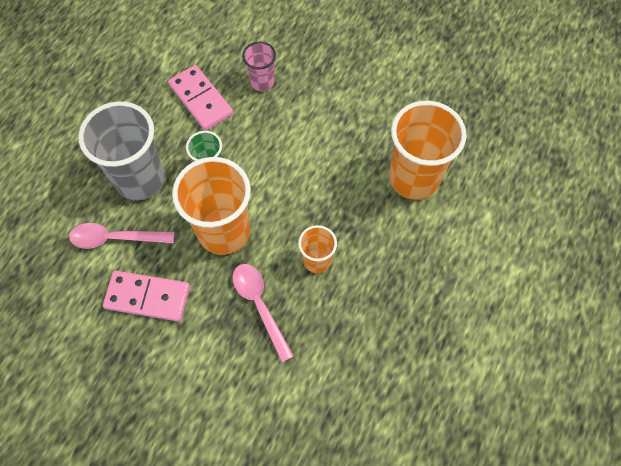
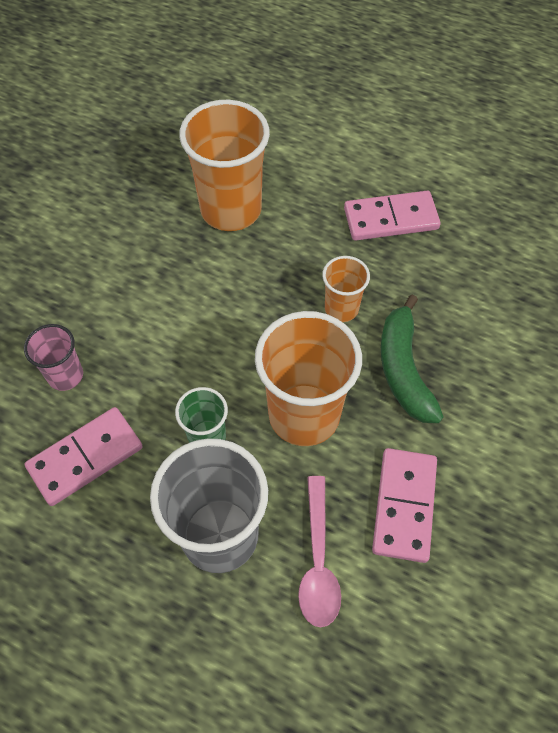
camera: 90 degrees left, 5 degrees down
(259, 305) = (404, 369): pink spoon -> green banana
(412, 305) = (390, 218): none -> pink domino

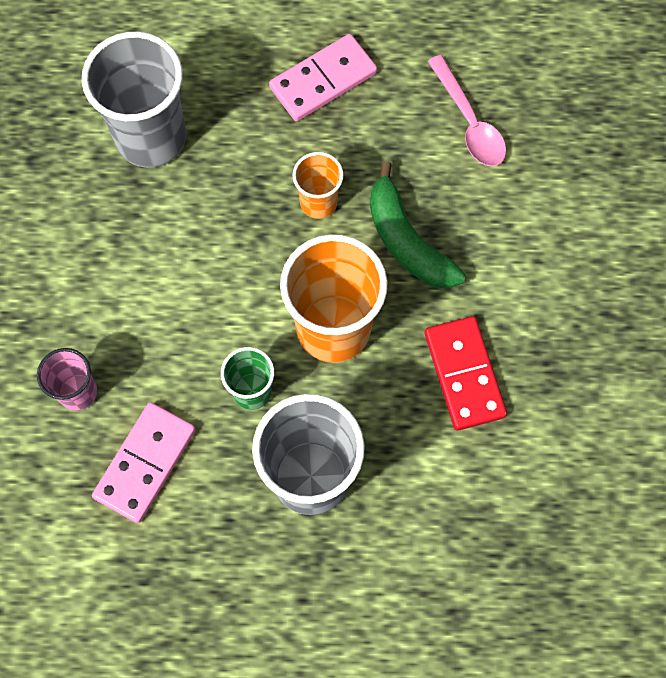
camera: 25 degrees left, 10 degrees up
(231, 209) = (151, 138): orange cup -> grey cup
(318, 562) = (410, 460): pink spoon -> pink spoon (469, 122)
(404, 506) = (464, 374): pink domino -> red domino

